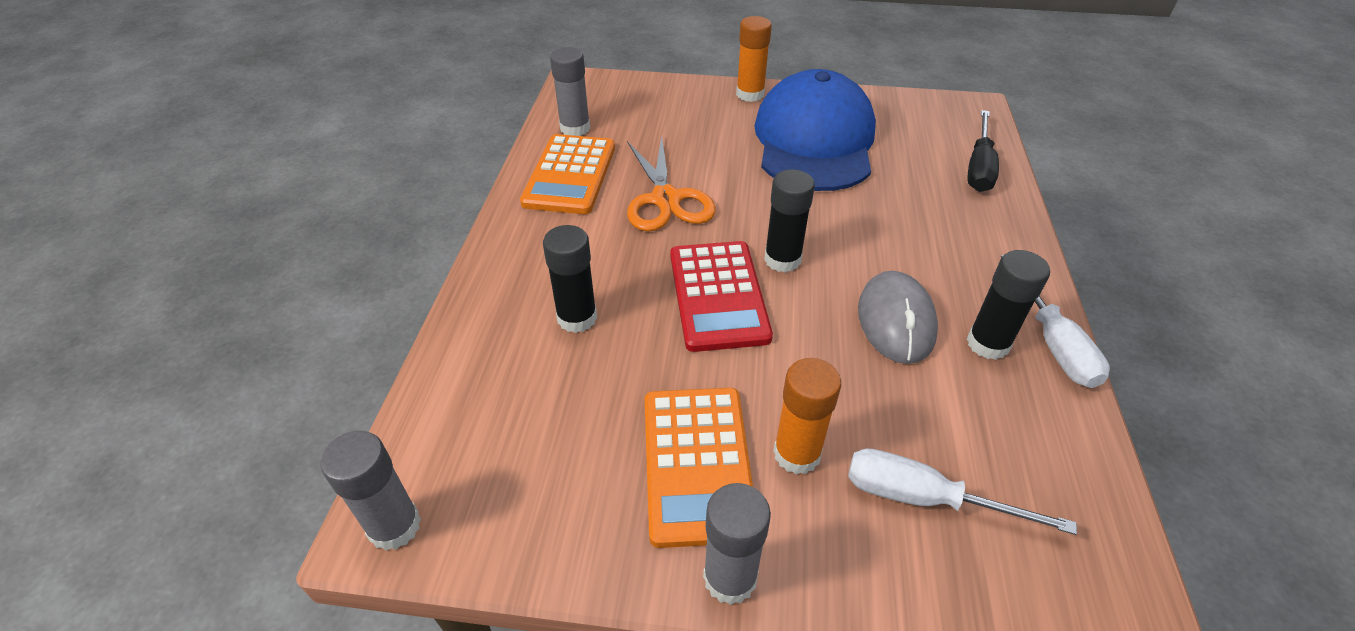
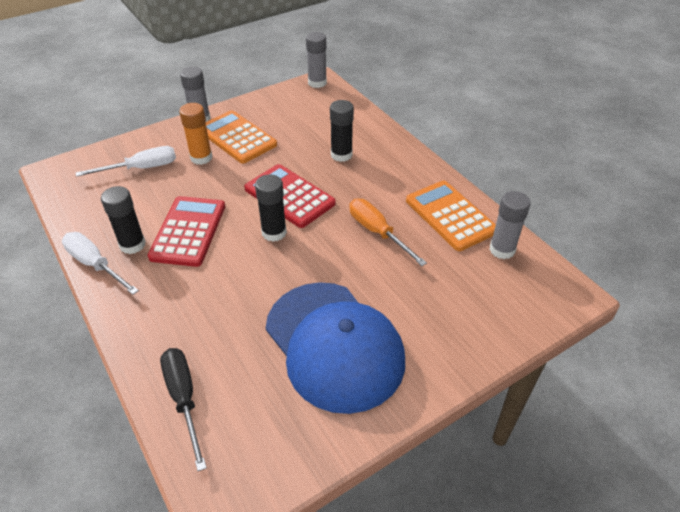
camera: 140 degrees right, 0 degrees up
(665, 199) = (377, 232): orange scissors -> orange screwdriver
(750, 94) = (436, 371): orange glue stick -> none
(895, 321) = (188, 231): grey mouse -> red calculator

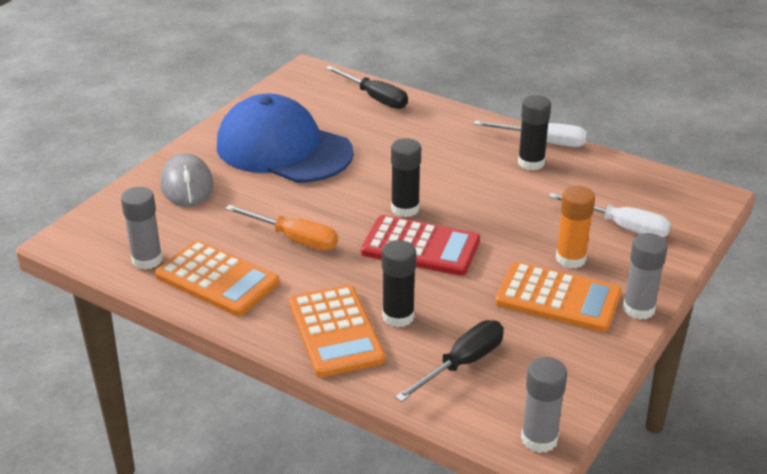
camera: 155 degrees right, 10 degrees down
(141, 168) = (622, 227): white screwdriver -> white screwdriver turned 105 degrees counterclockwise
(188, 231) = (492, 186): red calculator -> none
(325, 121) = (462, 364): none -> black screwdriver
(385, 157) = (335, 331): none -> orange calculator
(450, 326) = (187, 185): none -> grey mouse

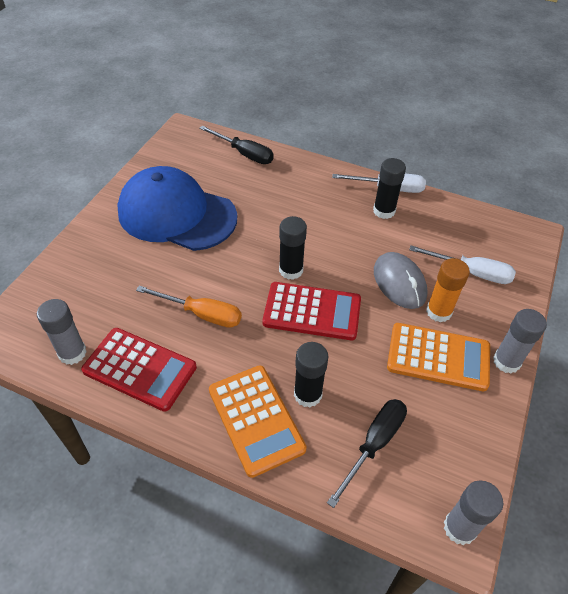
camera: 10 degrees left, 15 degrees up
(187, 185) = (98, 262): grey mouse -> grey mouse (399, 283)
(217, 279) = (140, 369): orange calculator -> red calculator

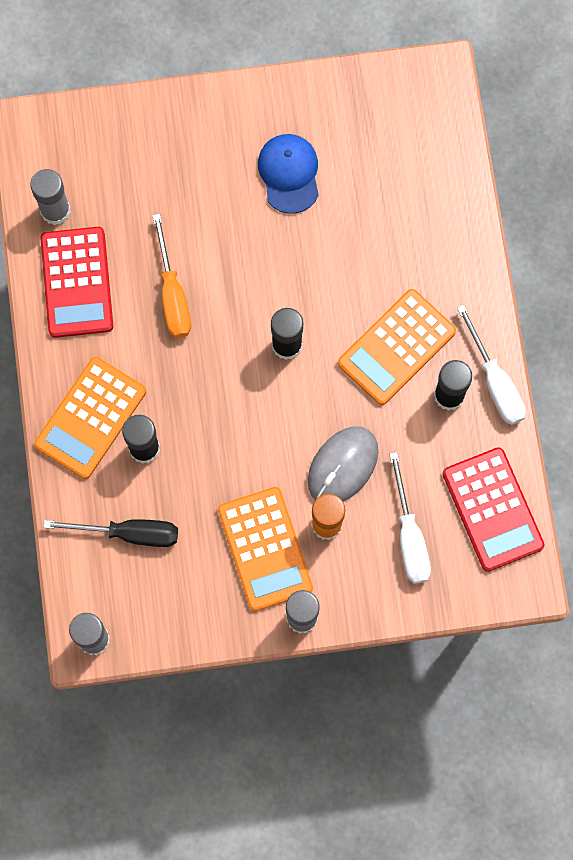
camera: 60 degrees right, 25 degrees up
(176, 214) = (289, 174): blue cap -> blue cap, size x0.51
(244, 154) = (443, 178): black screwdriver -> none
(312, 311) = (244, 398): red calculator -> red calculator (492, 509)
(334, 219) = (396, 347): none -> orange calculator

